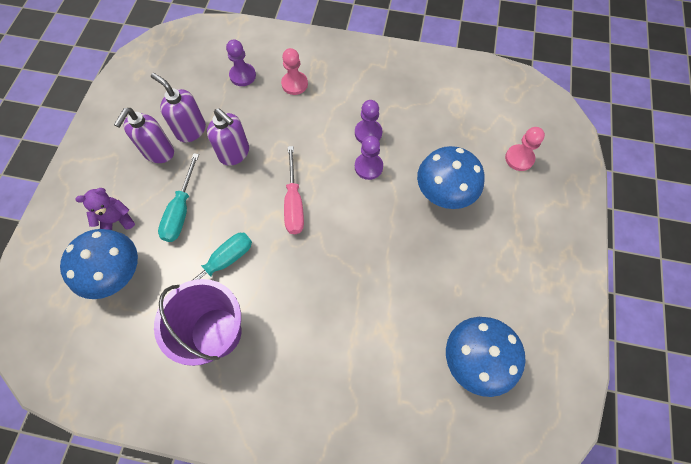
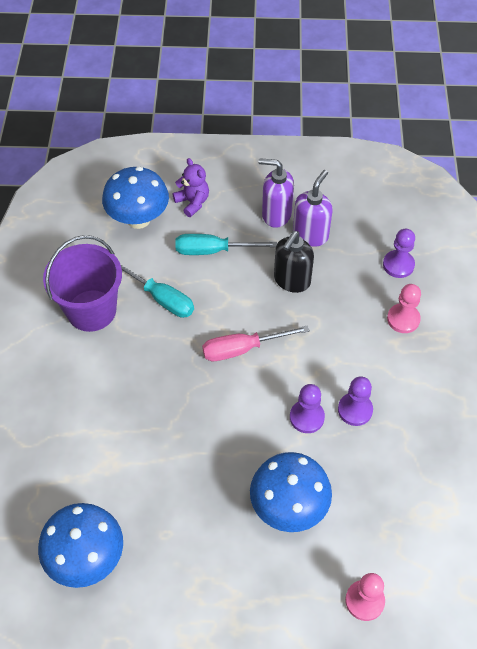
camera: 80 degrees right, 10 degrees down
(234, 153) = (291, 280): purple soap dispenser -> black soap dispenser

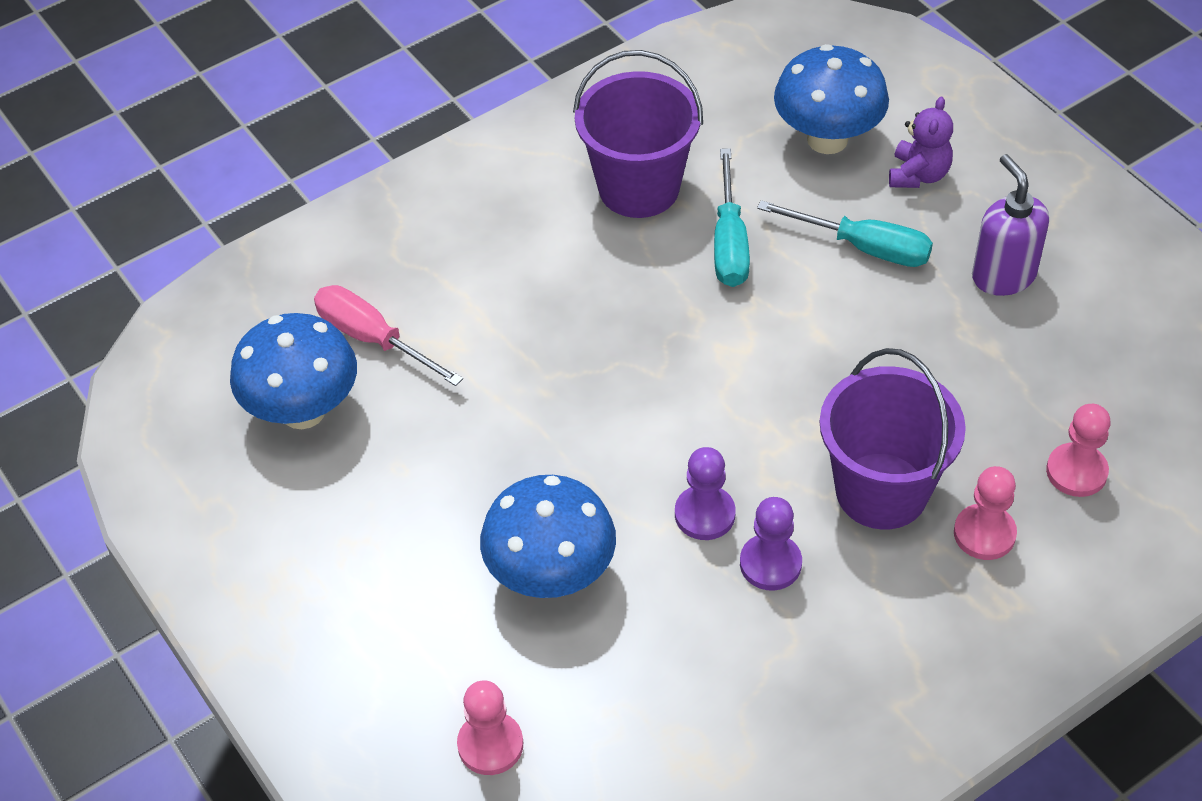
camera: 55 degrees right, 5 degrees down
(213, 251) = (864, 247): turquoise screwdriver -> turquoise screwdriver turned 150 degrees clockwise
(242, 349) = (740, 378): pink screwdriver -> pink screwdriver (373, 339)
(291, 280) = (909, 363): black soap dispenser -> none
(310, 234) = (1012, 336): purple soap dispenser -> none
(351, 340) = (881, 491): none -> purple bucket
(398, 265) = (1076, 472): purple pawn -> pink pawn

